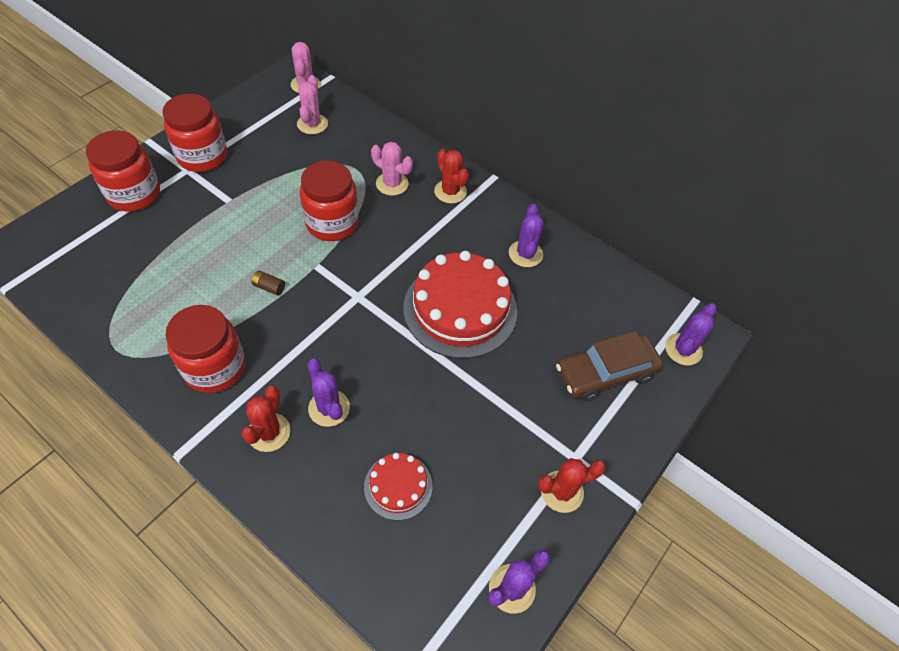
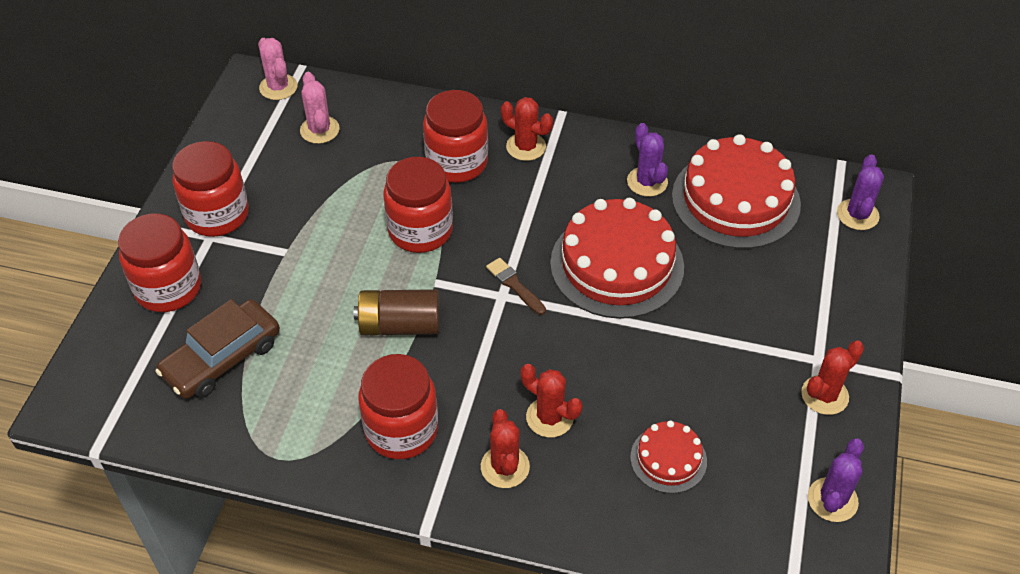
camera: 20 degrees left, 5 degrees down
(269, 287) = (400, 325): brown battery -> brown battery, size x2.22
(329, 408) = (549, 417): purple cactus -> red cactus
(372, 292) = (514, 285): none -> brown brush
(392, 184) = (457, 162): pink cactus -> red jar
(587, 296) = (735, 200): none -> red cake
(605, 373) = (798, 268): brown car -> brown car (222, 358)

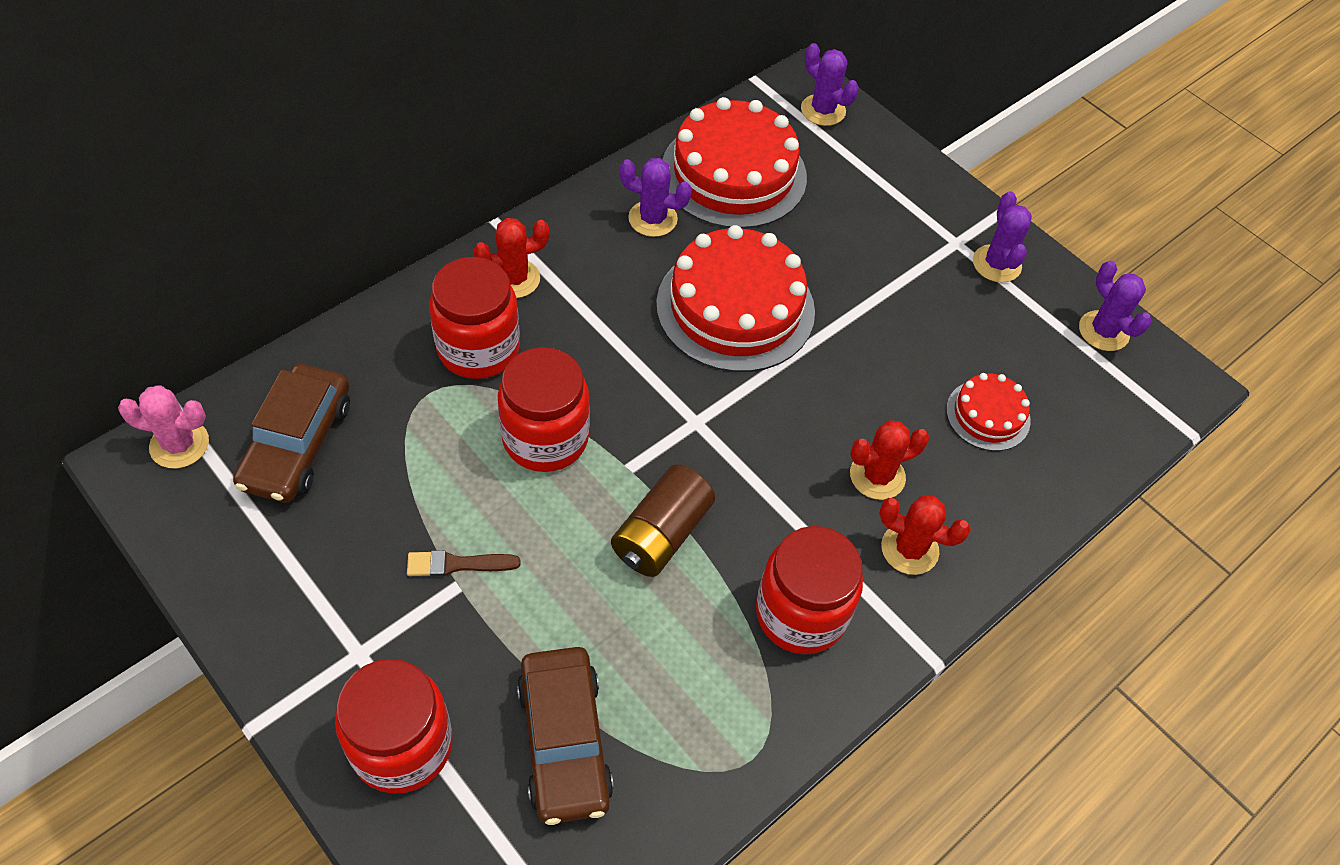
camera: 60 degrees left, 5 degrees up
(217, 215) = (330, 626): red jar -> none
(319, 130) = (297, 443): pink cactus -> brown car
(514, 285) = (691, 403): brown brush -> brown brush (457, 564)
(824, 395) = (996, 264): red cactus -> purple cactus

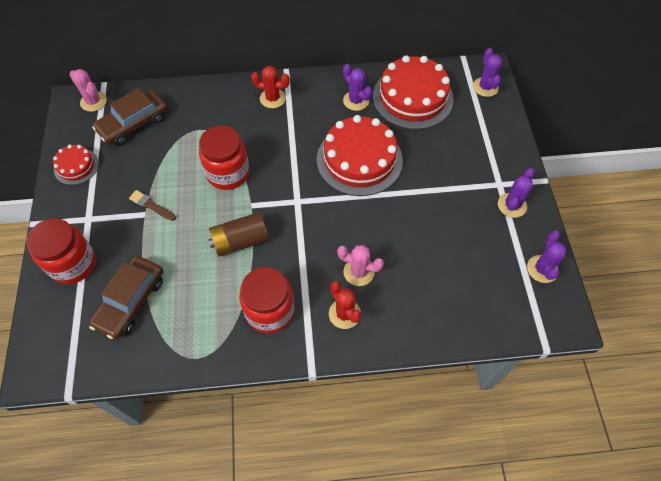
camera: 40 degrees right, 5 degrees up
(478, 348) = (233, 121): red jar -> none
(877, 476) = (358, 272): red cactus -> pink cactus
(988, 415) = (440, 275): red cake -> red cake (76, 166)

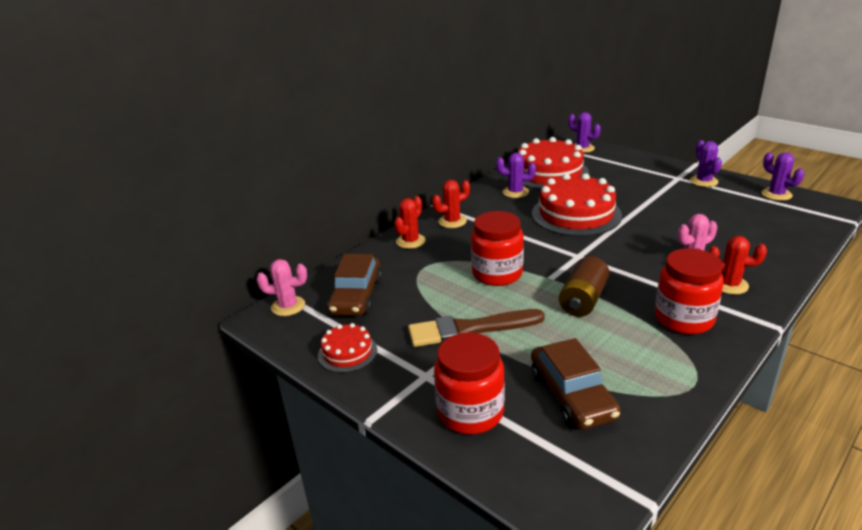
camera: 40 degrees left, 30 degrees down
(151, 205) = (469, 329): brown brush -> brown brush, size x2.01
(223, 97) = (410, 241): none -> red cactus

